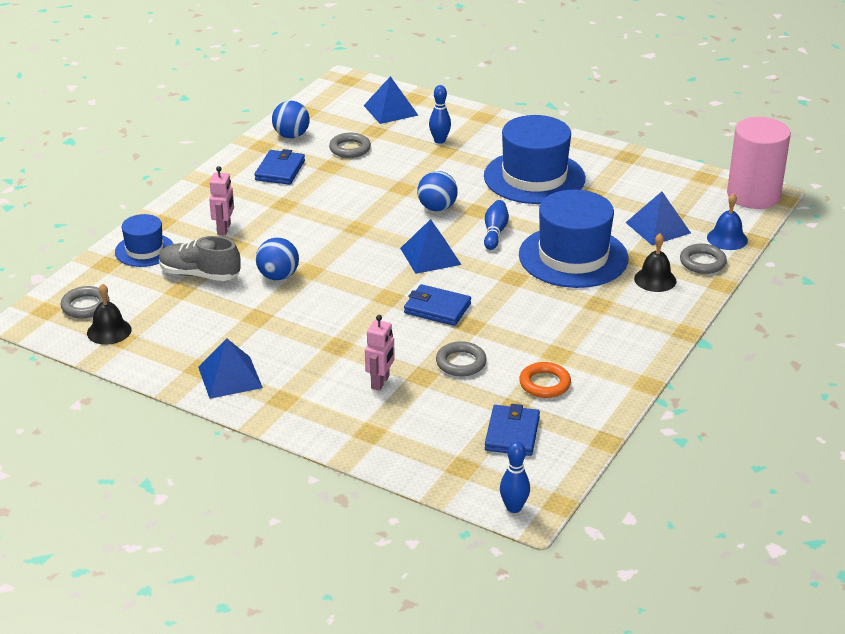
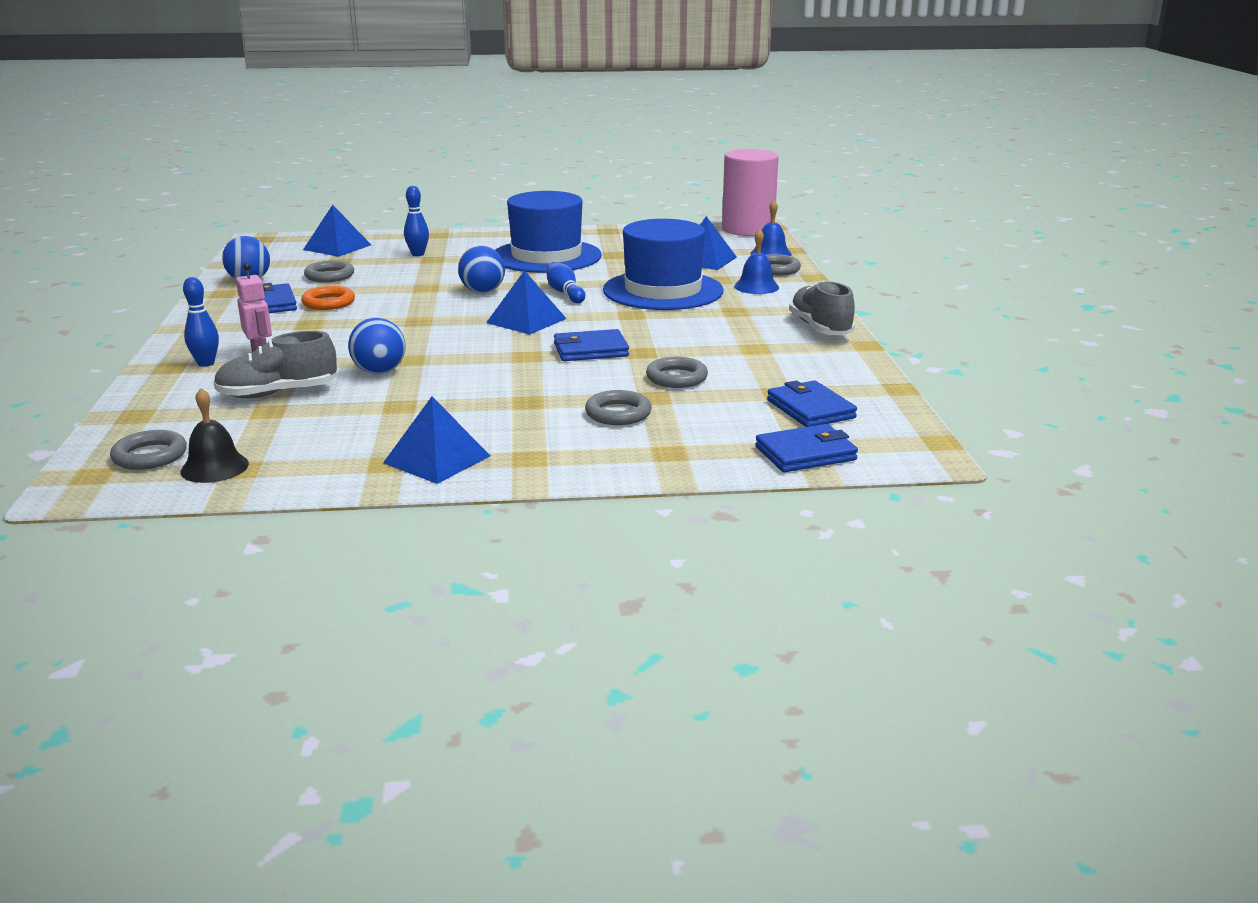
camera: 35 degrees left, 10 degrees down
(144, 250) = (175, 393): blue hat -> none
(380, 382) = (618, 413): pink robot -> grey ring
(453, 473) = (805, 453): none -> blue wallet
(514, 508) = (907, 458): blue bowling pin -> blue bowling pin (206, 363)
(544, 384) = (779, 369): orange ring -> orange ring (328, 303)
(637, 351) = (820, 328): none -> grey shoe
(655, 279) = (756, 287): black bell -> blue bell

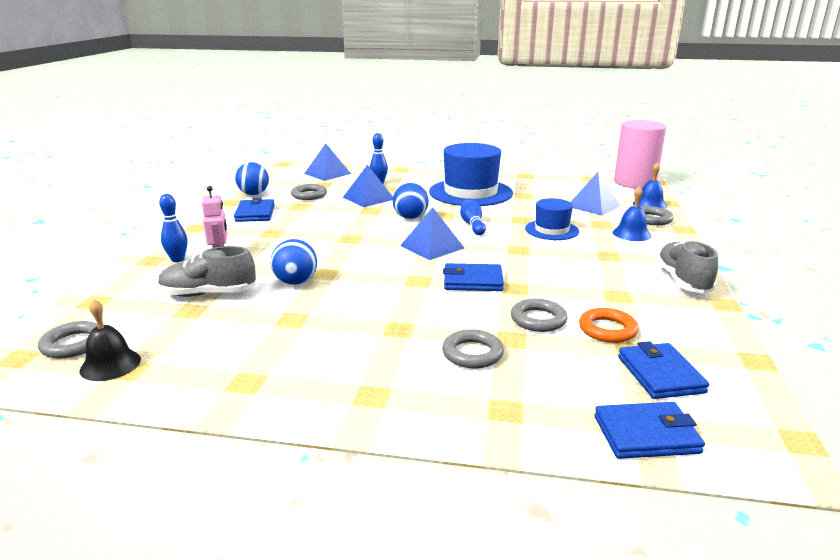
camera: 15 degrees right, 0 degrees up
(328, 303) = (295, 216): orange ring -> orange ring (607, 330)
(436, 459) = (290, 384): blue pyramid -> blue pyramid (368, 198)
(663, 290) = (551, 230): blue hat -> blue hat, size x0.54

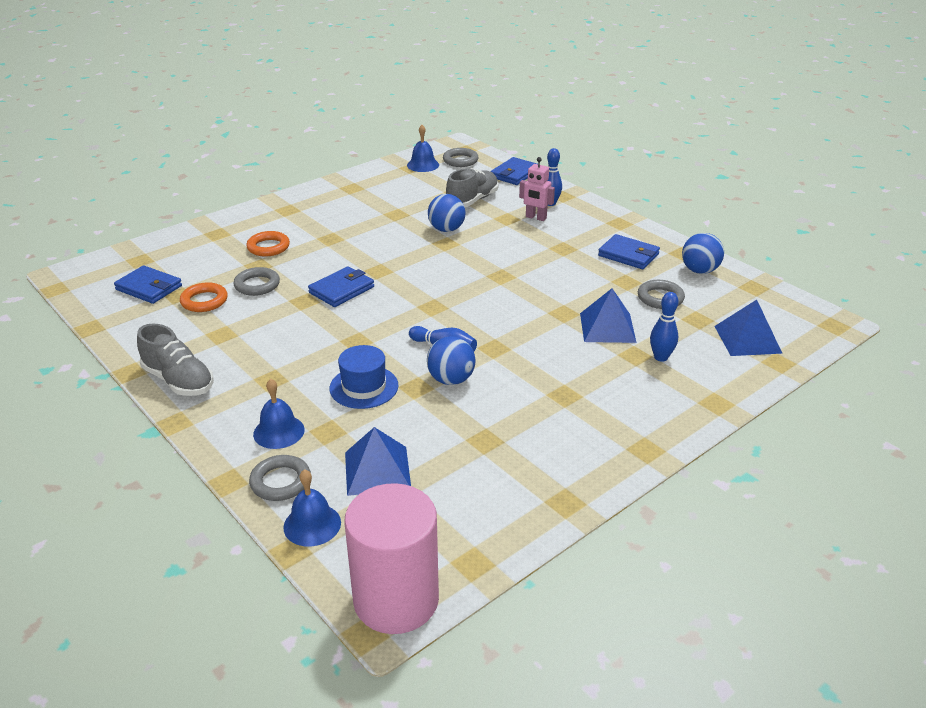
camera: 130 degrees right, 10 degrees up
(110, 364) = (423, 165): black bell -> blue bell
(410, 217) = (512, 325): blue ball -> blue ball (451, 380)
(432, 246) = (427, 303): blue pyramid -> none
(470, 192) = (545, 405): blue hat -> none
(472, 353) = (268, 247): grey ring -> orange ring
(646, 434) = (138, 255): blue wallet -> blue wallet (515, 174)

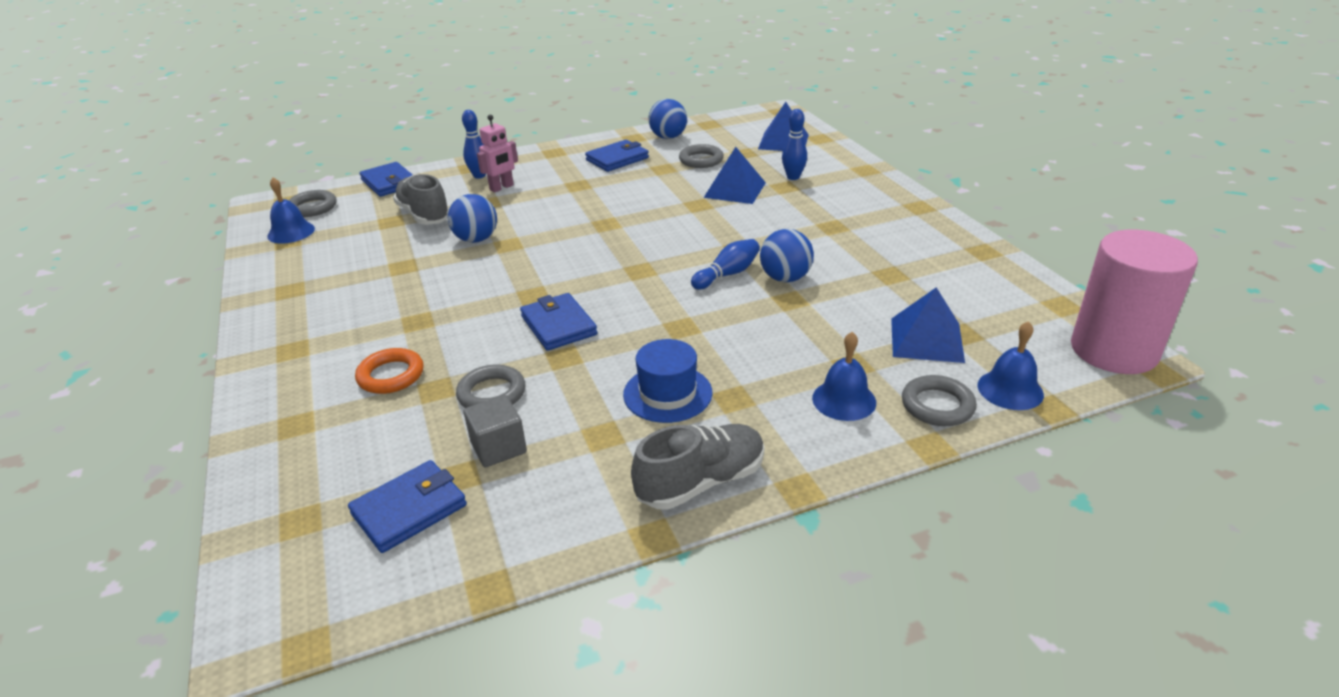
camera: 70 degrees left, 0 degrees up
(204, 301) = (498, 447): orange ring -> grey cube
(364, 387) = (777, 332): blue hat -> blue hat (667, 393)

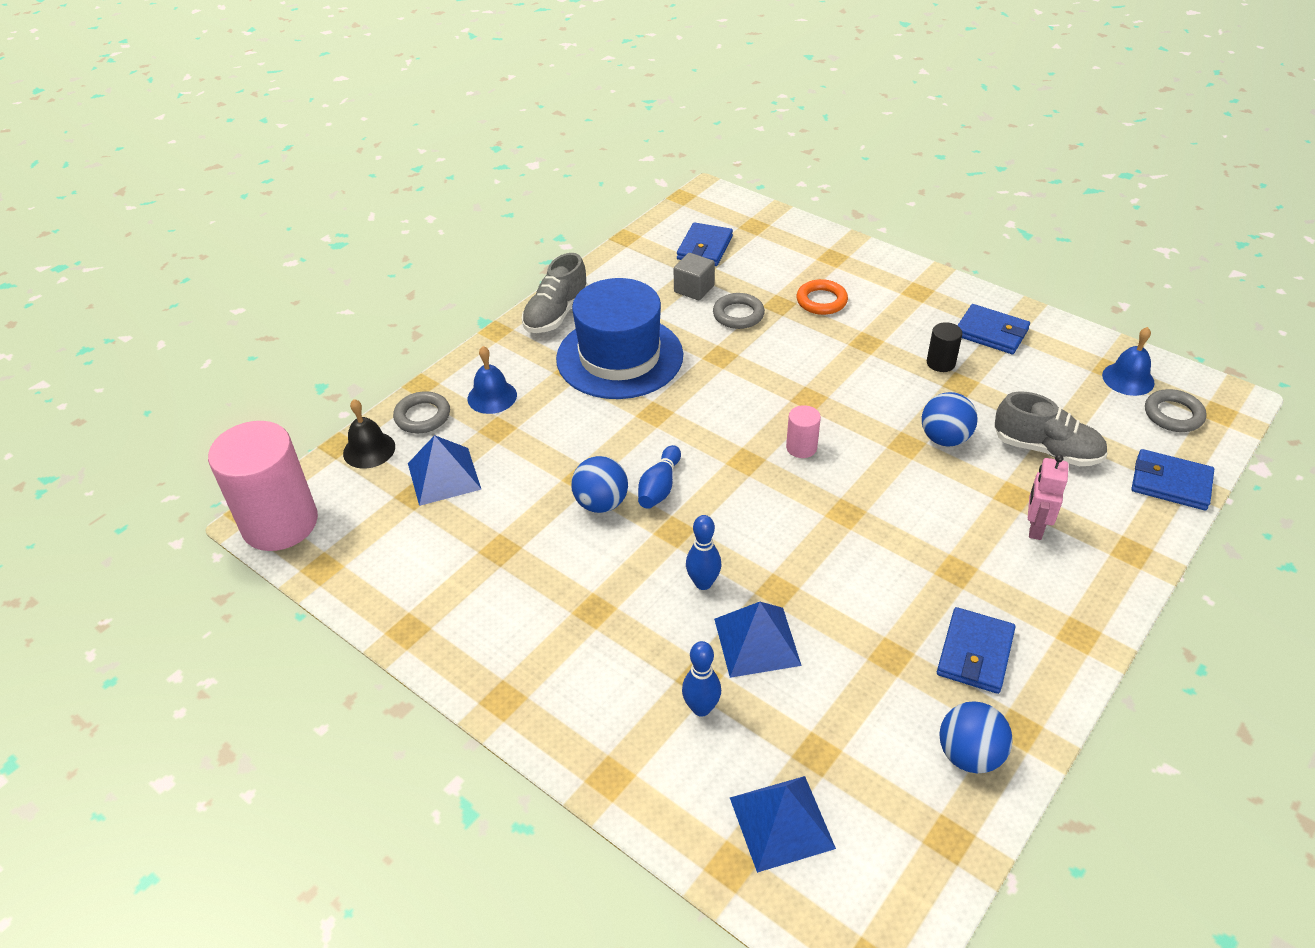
camera: 150 degrees right, 10 degrees up
(390, 284) = (940, 363): none -> black cylinder
(479, 176) = (1094, 539): blue bowling pin -> blue bowling pin (703, 583)
(558, 325) = (753, 378): blue wallet -> blue wallet (991, 332)
(586, 265) = (801, 447): none -> pink cylinder
(667, 393) = (619, 357): blue hat -> blue hat, size x1.84
(701, 160) = (860, 702): grey ring -> none
(1010, 389) = (369, 450): blue bell -> black bell

